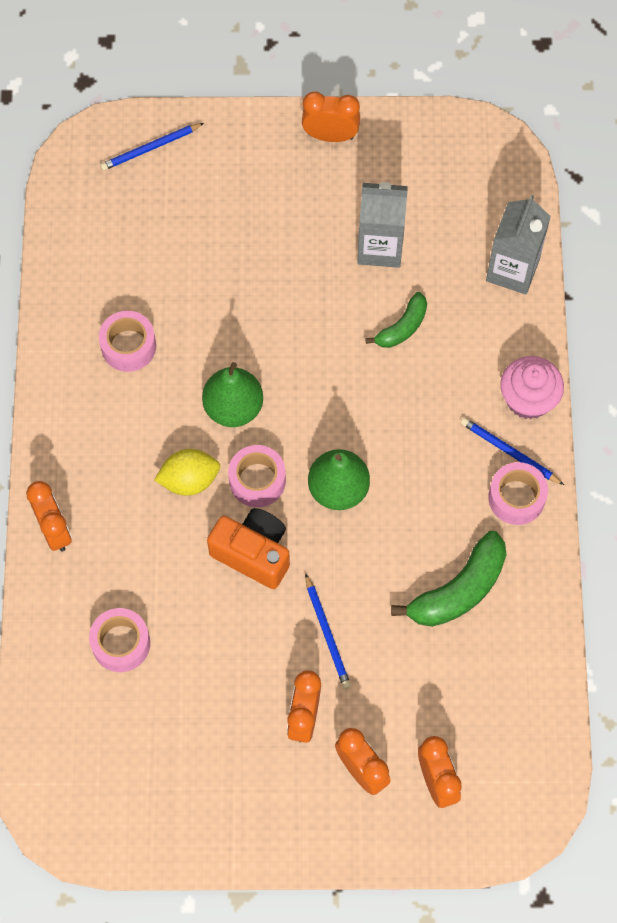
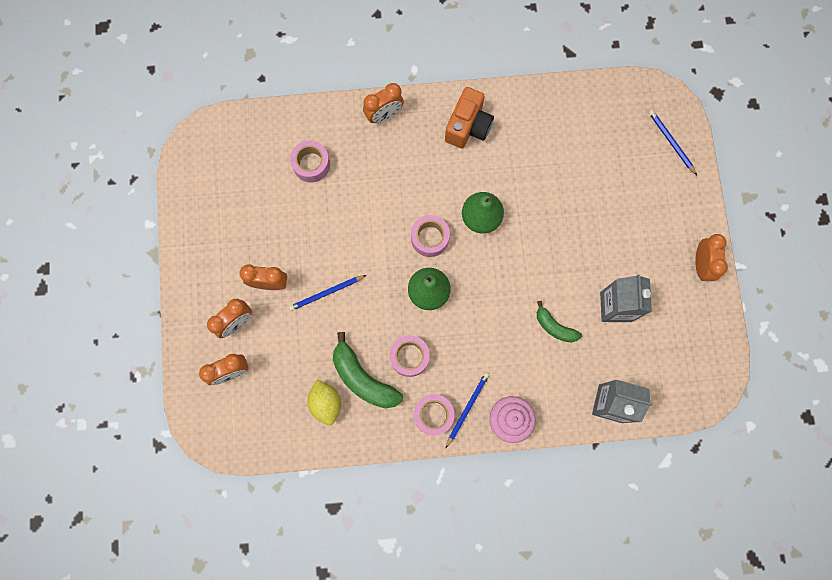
camera: 85 degrees right, 10 degrees up
(128, 346) = (518, 145): pink tape -> pink tape (409, 357)
(189, 480) = (426, 194): yellow lemon -> yellow lemon (326, 403)
(253, 553) = (378, 240): orange camera -> orange camera (468, 126)

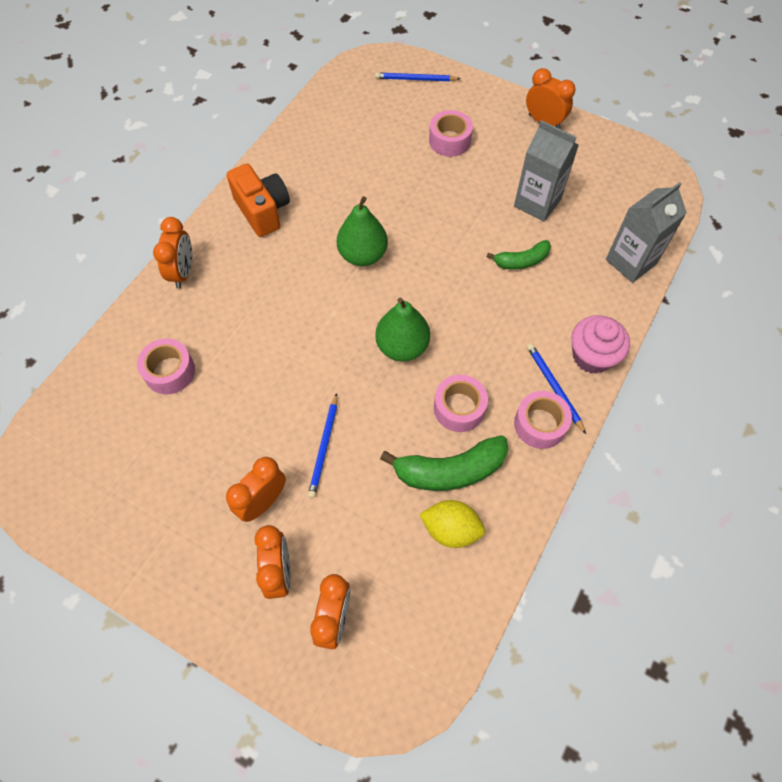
camera: 55 degrees left, 15 degrees down
(430, 238) = (346, 311): pink tape -> pink tape (449, 140)

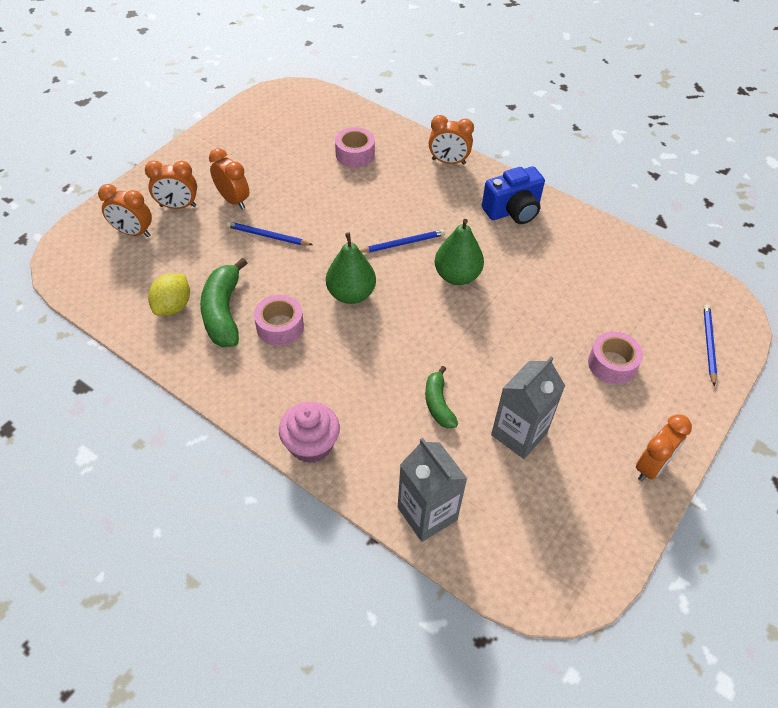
camera: 95 degrees right, 10 degrees down
(263, 211) = (513, 211): orange camera -> blue camera
(540, 424) = (248, 385): pink tape -> none
(554, 387) = (283, 404): blue pencil -> blue pencil (403, 243)

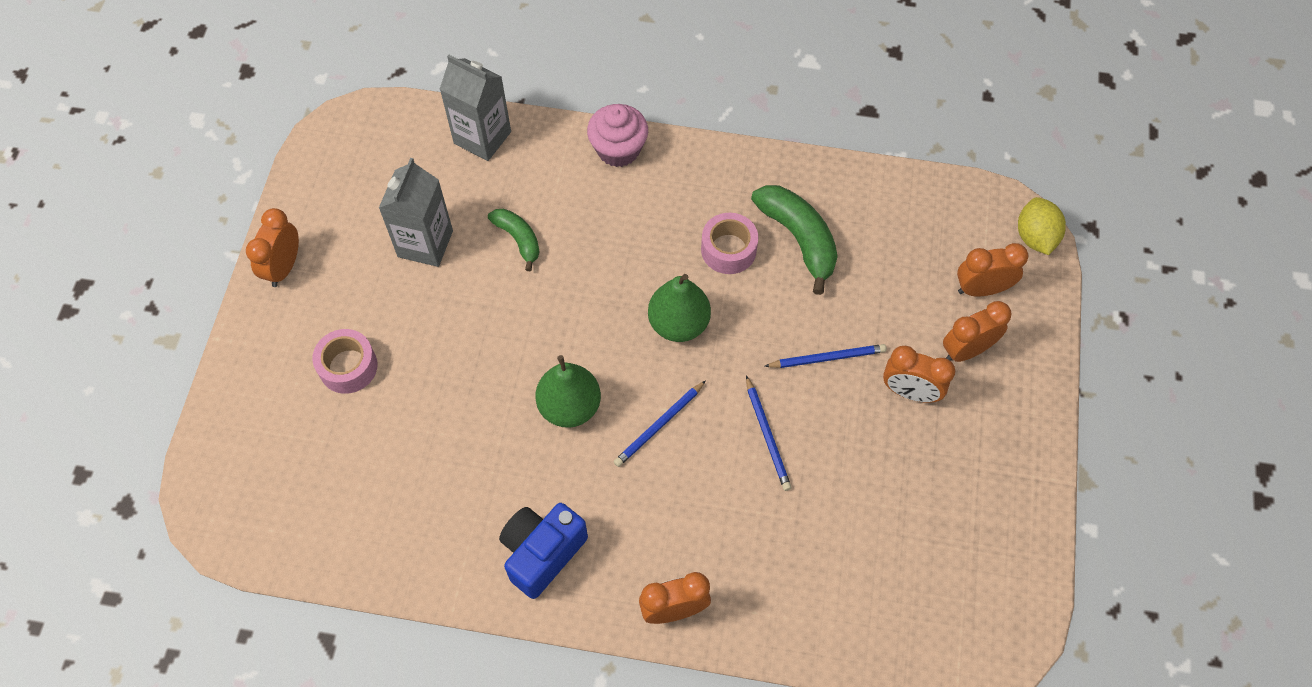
camera: 155 degrees right, 10 degrees up
(173, 306) = (855, 222): yellow lemon -> yellow lemon (1035, 237)
(355, 154) = (813, 556): pink tape -> none
(708, 344) = (238, 445): blue pencil -> blue pencil (767, 435)

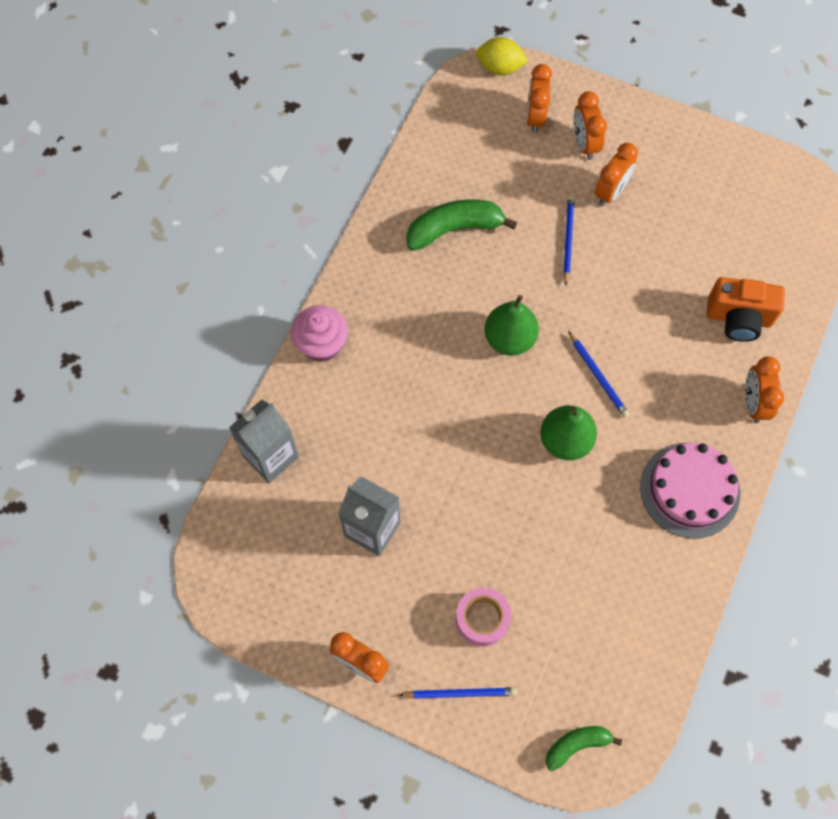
camera: 75 degrees left, 5 degrees up
(518, 239) = (391, 447): green banana -> green banana (577, 745)
(542, 553) = (689, 490): blue camera -> pink cake
(728, 249) = (449, 283): pink tape -> none
(767, 435) = (624, 300): blue pencil -> blue pencil (460, 693)
(786, 573) = (738, 318): none -> orange camera

